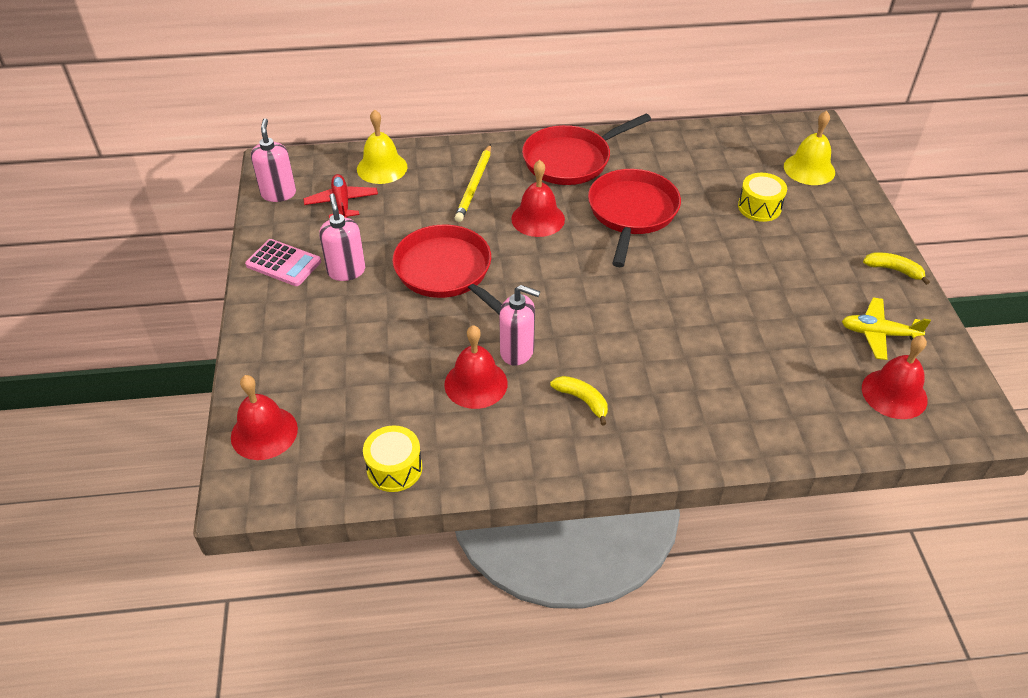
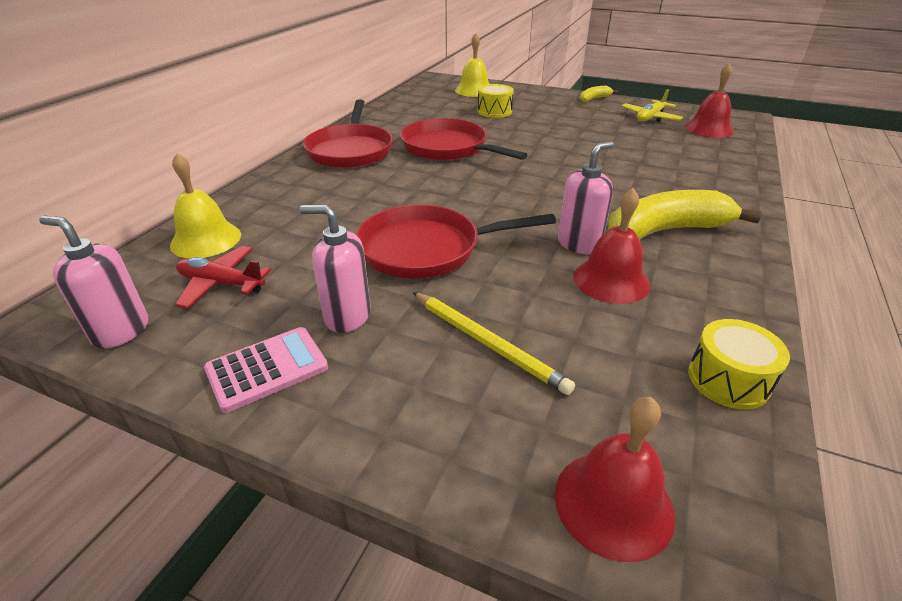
camera: 60 degrees left, 10 degrees down
(474, 185) = (317, 198): yellow pencil -> yellow pencil (488, 343)
(538, 219) = (406, 184): red bell -> none
(582, 400) = (665, 231): yellow banana -> yellow banana, size x2.11

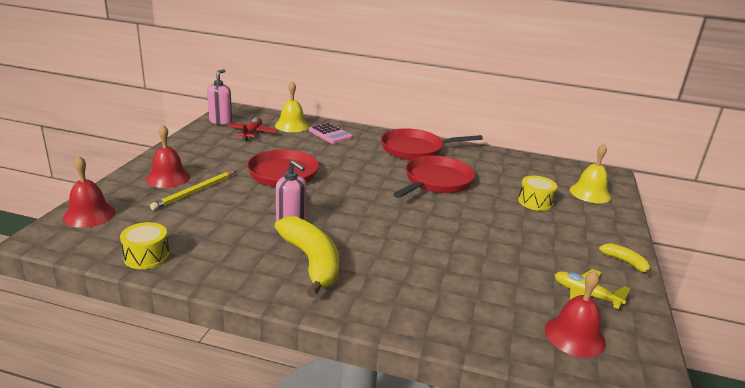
camera: 80 degrees right, 10 degrees down
(267, 369) = (190, 148): pink calculator -> pink calculator (330, 134)
(347, 316) = (223, 160): pink soap dispenser -> none
(611, 280) = (246, 231): red bell -> red bell (168, 178)

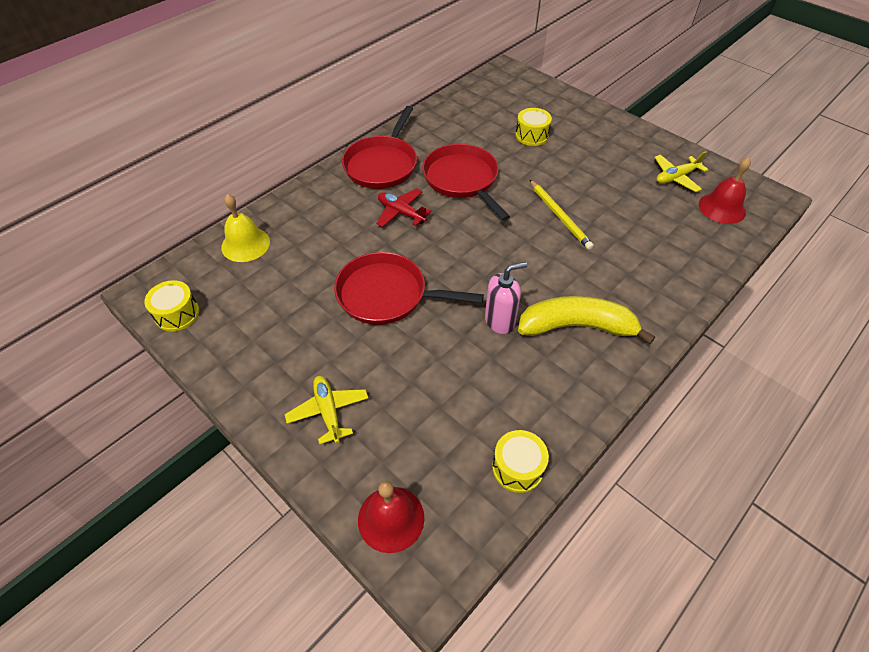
camera: 60 degrees left, 25 degrees up
(168, 178) = (328, 411): red bell -> yellow plane
(195, 192) = (384, 391): yellow pencil -> yellow pencil (560, 216)
(220, 121) = (177, 314): pink soap dispenser -> yellow drum
(252, 133) = (243, 290): red plane -> red plane (401, 212)
(330, 134) = (297, 218): pink calculator -> none
(590, 193) = (531, 97): yellow bell -> none
(625, 262) = (641, 135): yellow banana -> none

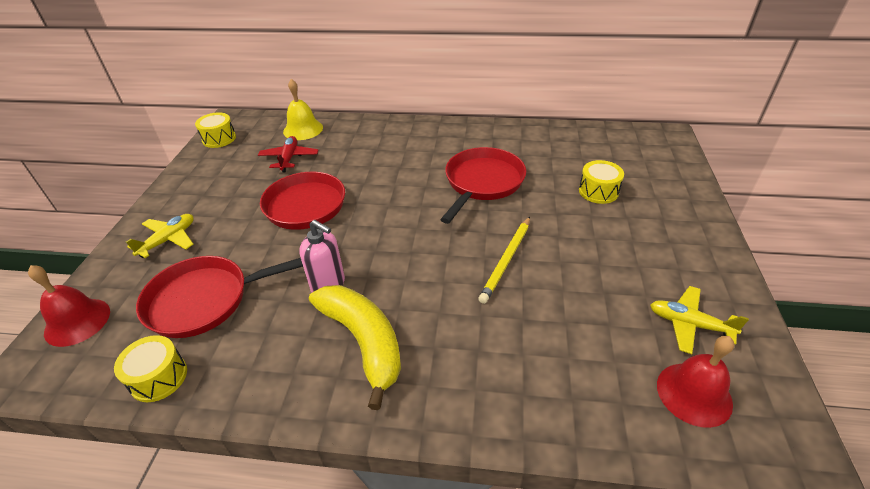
camera: 55 degrees right, 10 degrees down
(382, 164) = (449, 138): red pan -> red pan (205, 300)
(401, 212) = (405, 172): red plane -> red plane (289, 158)

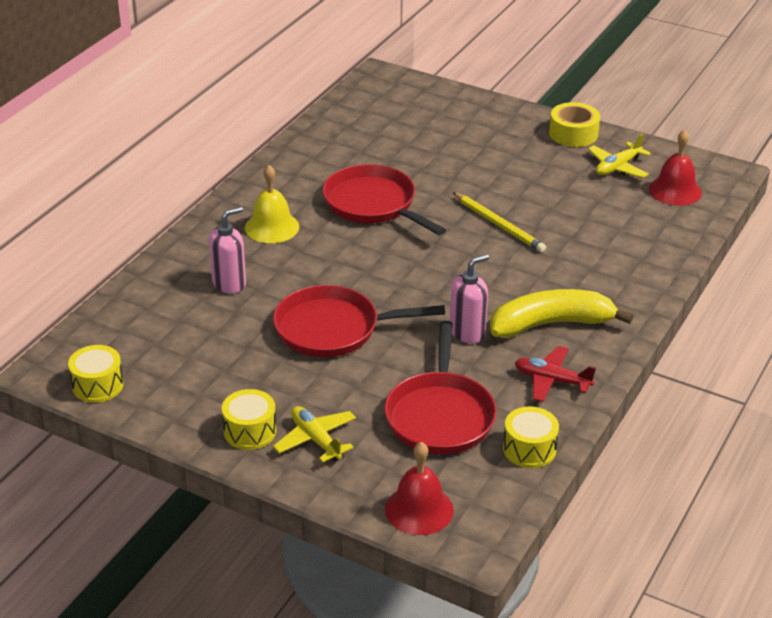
camera: 70 degrees left, 5 degrees down
(289, 158) = (208, 328): red plane -> red plane (552, 380)
(303, 129) = (142, 307): yellow bell -> yellow bell (272, 227)
(343, 151) = (229, 283): none -> pink soap dispenser
(598, 191) = (438, 146): yellow drum -> yellow drum (250, 431)
(714, 271) = (573, 134): none -> yellow tape

